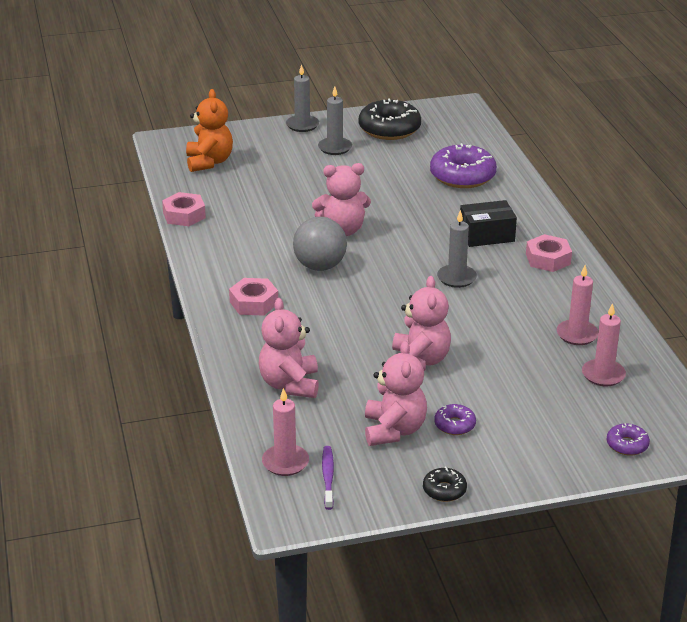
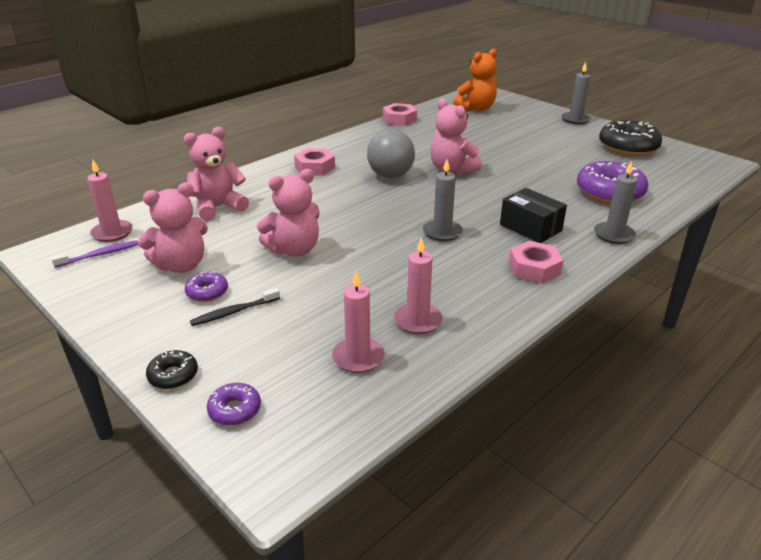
camera: 60 degrees right, 0 degrees up
(335, 148) = (564, 137): grey candle -> grey candle (613, 235)
(444, 490) = (101, 313): black donut -> black donut (173, 375)
(498, 417) = (234, 312): none -> black toothbrush

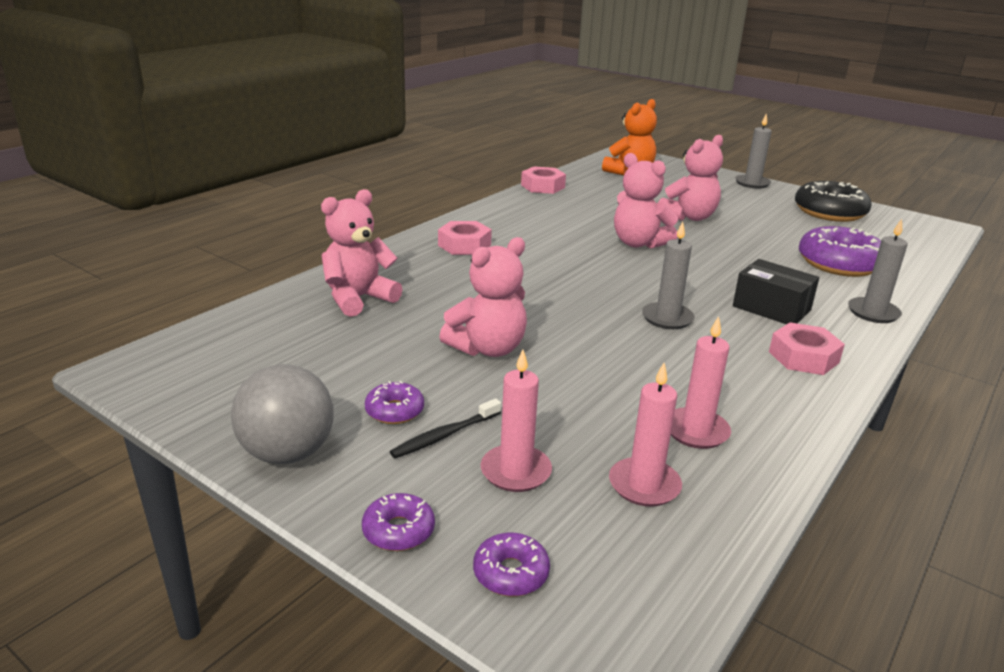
camera: 10 degrees left, 5 degrees down
(99, 255) = (216, 368): purple toothbrush -> none
(112, 233) = (222, 338): pink candle -> pink candle (515, 471)
(173, 375) = (398, 531): black donut -> purple donut
(181, 265) = (341, 377): pink teddy bear -> pink teddy bear (689, 217)
(390, 175) = (566, 252): grey ball -> grey ball (287, 453)

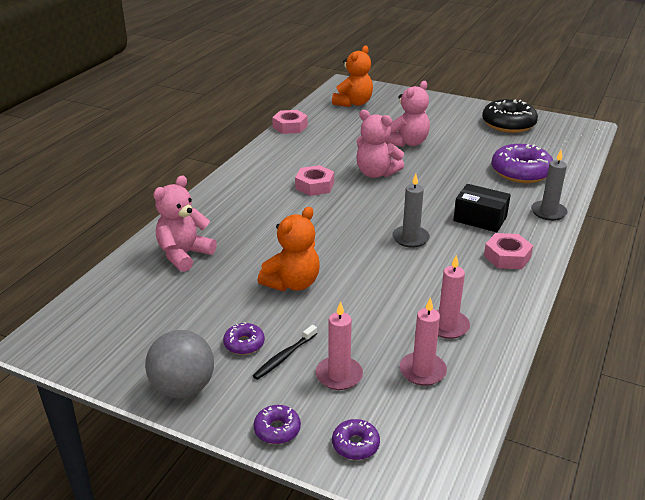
camera: 10 degrees left, 5 degrees up
(464, 245) = (247, 193): pink nut -> pink nut (315, 185)
(488, 348) = (292, 283): pink teddy bear -> orange teddy bear
(752, 183) = (448, 102): grey candle -> none

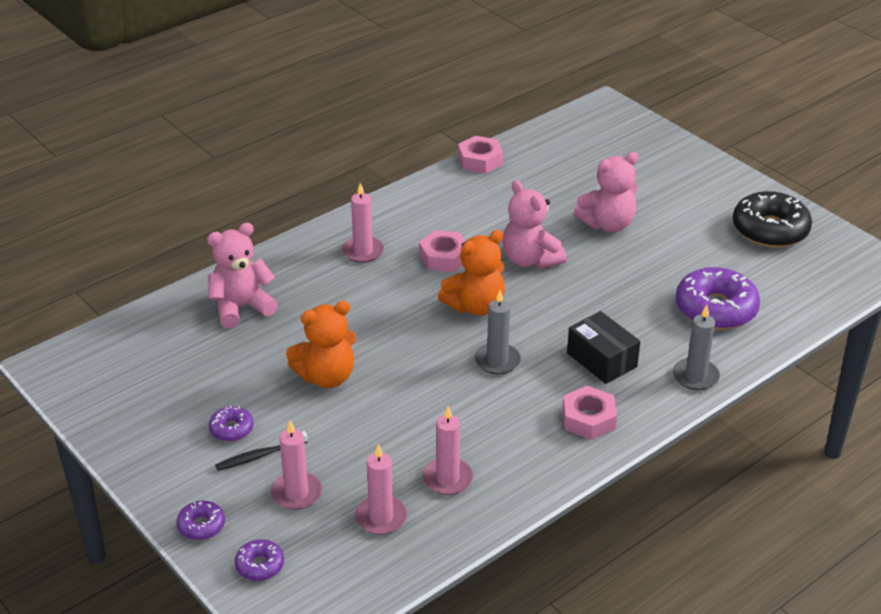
camera: 25 degrees right, 5 degrees up
(183, 388) = (147, 455): grey ball -> none
(252, 196) = (363, 251): none -> pink candle
(353, 103) = (589, 142): orange teddy bear -> orange teddy bear (475, 306)

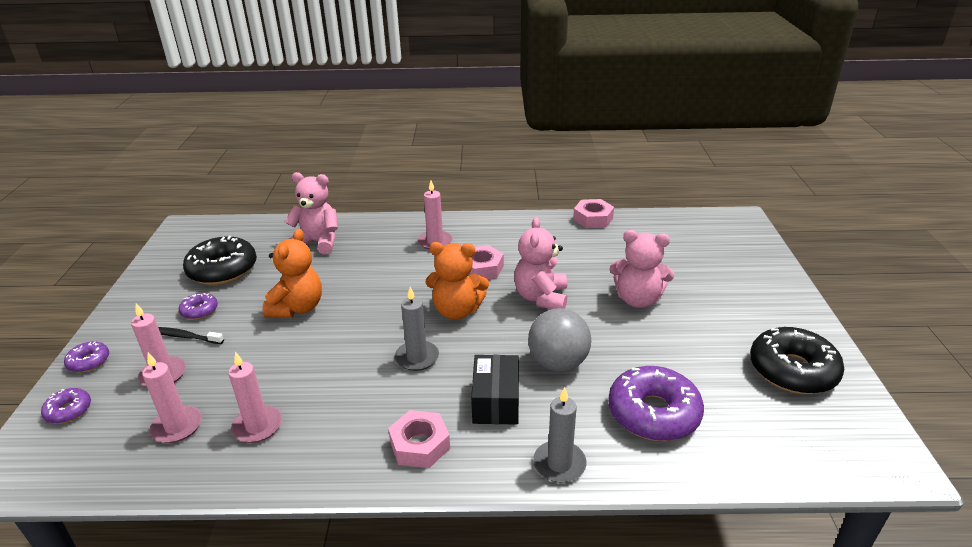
camera: 40 degrees right, 5 degrees down
(184, 382) = (223, 270): none -> black donut
(326, 377) = (297, 308): orange teddy bear -> orange teddy bear turned 90 degrees counterclockwise
(610, 307) = (558, 363): none -> grey ball

